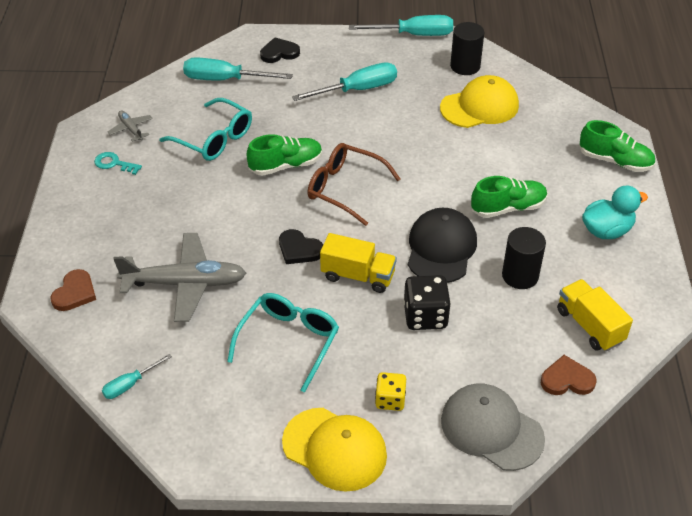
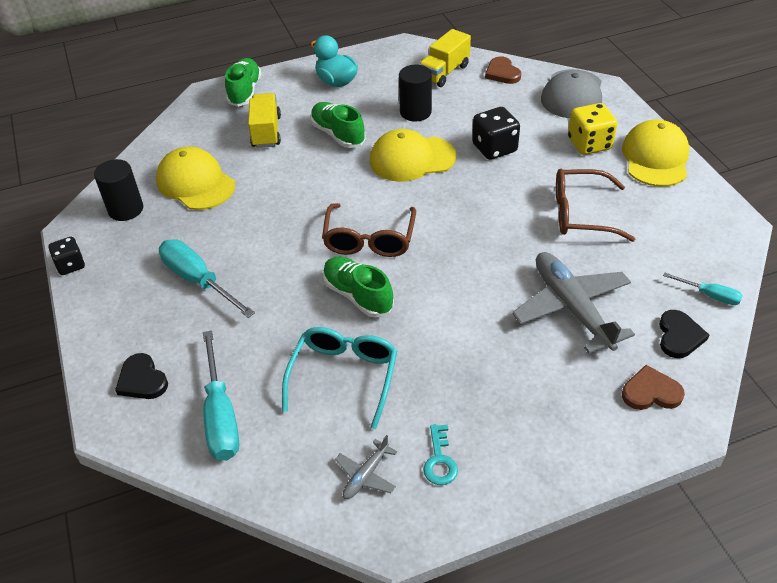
camera: 110 degrees left, 0 degrees up
(289, 341) = (581, 214): turquoise glasses -> brown glasses
(299, 249) = (472, 244): black heart -> black heart (679, 336)
(358, 276) = (478, 197): yellow truck -> yellow truck (266, 132)
(390, 400) = (589, 144): yellow dice -> yellow dice, size x1.55
(413, 35) = (71, 265): turquoise screwdriver -> black dice
(441, 248) = (412, 159): black cap -> yellow cap

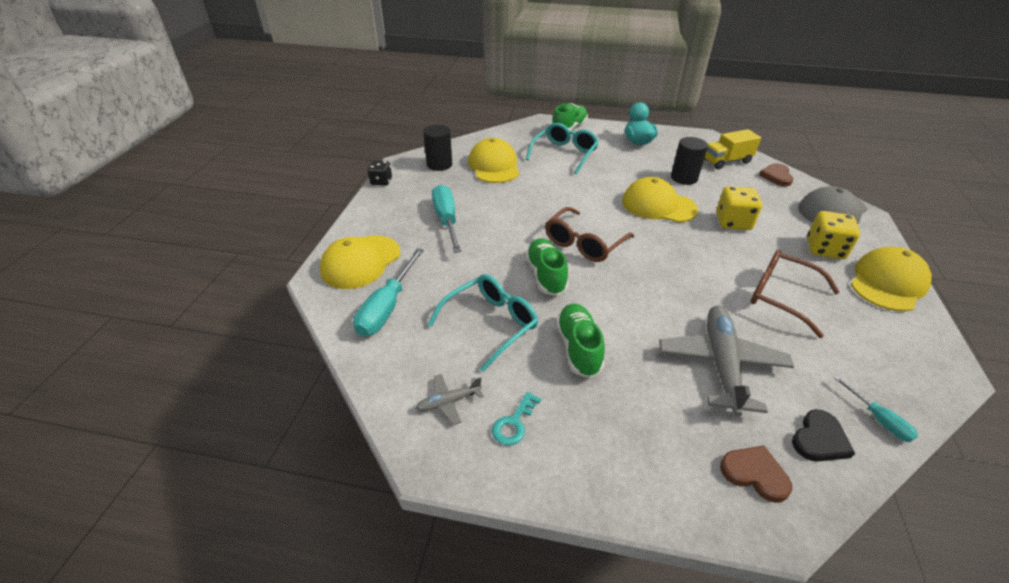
camera: 30 degrees right, 5 degrees down
(142, 380) = (361, 262): black heart -> yellow cap
(266, 132) = (564, 154): yellow truck -> turquoise glasses
(338, 134) = (613, 172): green shoe -> green shoe (578, 348)
(494, 148) = (733, 222): black dice -> yellow dice

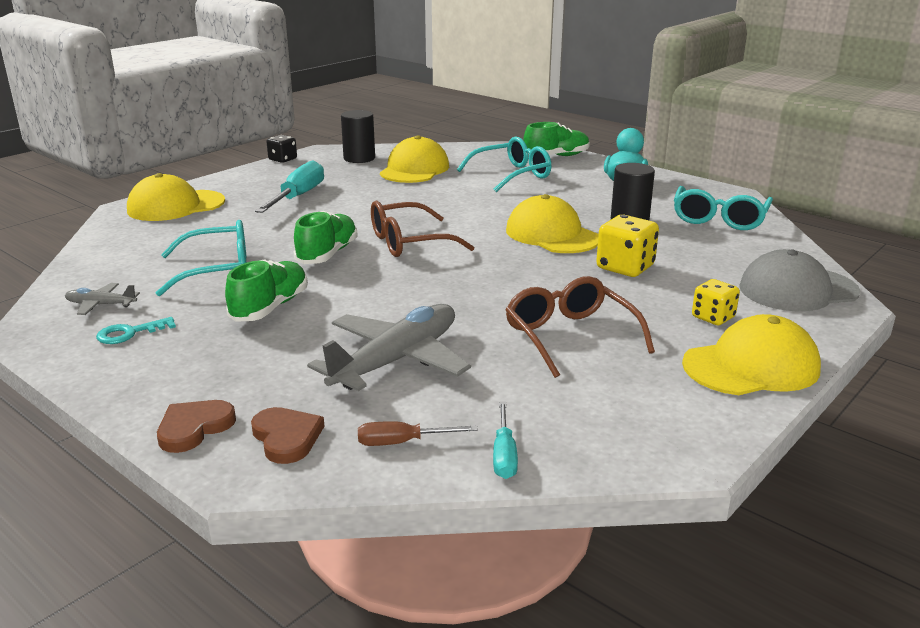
camera: 30 degrees right, 15 degrees down
(387, 307) = (150, 238): turquoise screwdriver -> none
(726, 161) = (719, 219): yellow truck -> turquoise glasses
(776, 176) = (770, 245): brown heart -> brown heart (194, 428)
(819, 439) = (402, 442): black heart -> brown screwdriver
(824, 249) = (713, 317): yellow dice -> yellow dice, size x0.64

